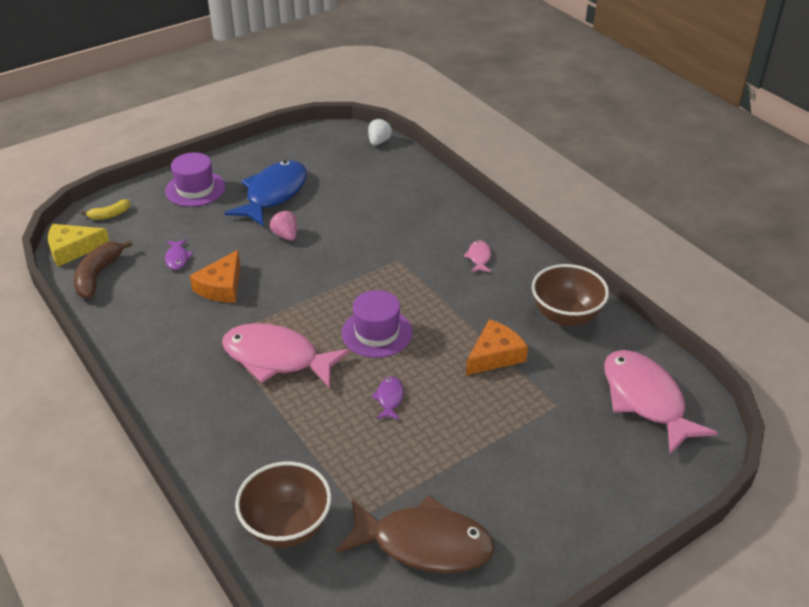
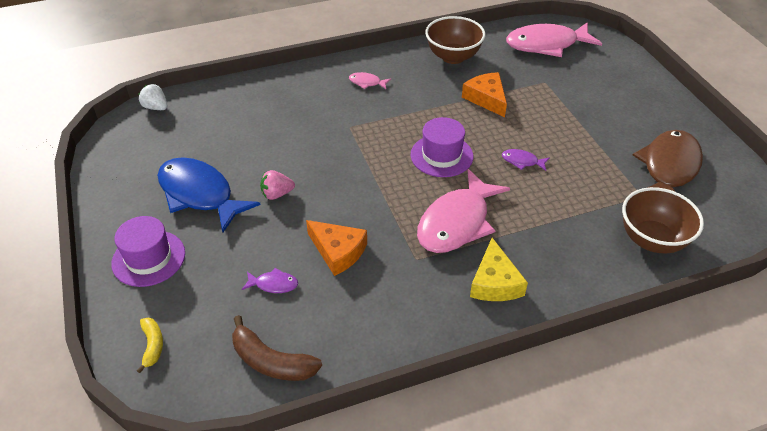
camera: 75 degrees left, 5 degrees up
(73, 249) = (206, 388): yellow cheese -> yellow cheese (495, 282)

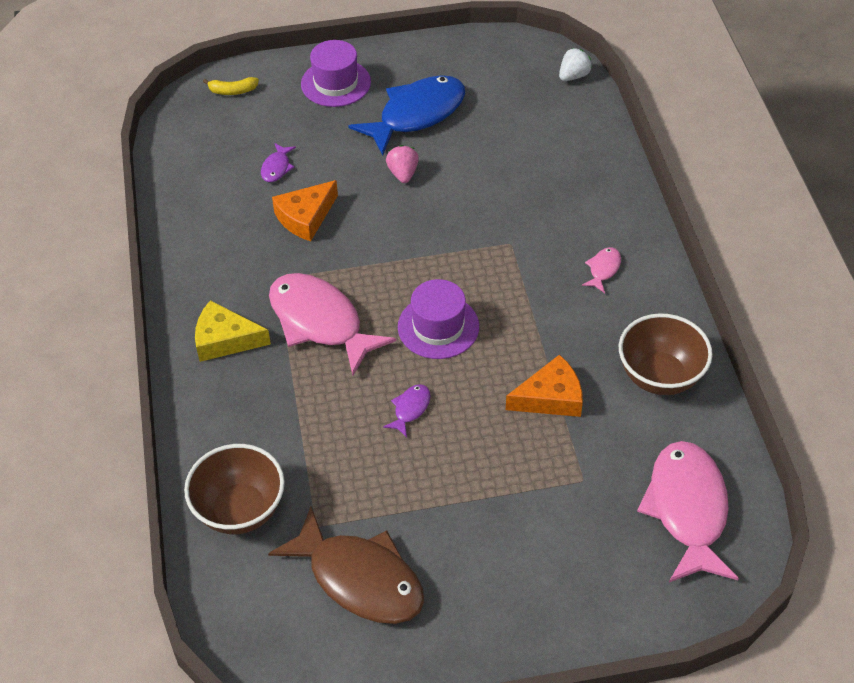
camera: 100 degrees right, 5 degrees up
(271, 361) = (189, 164): brown banana -> none

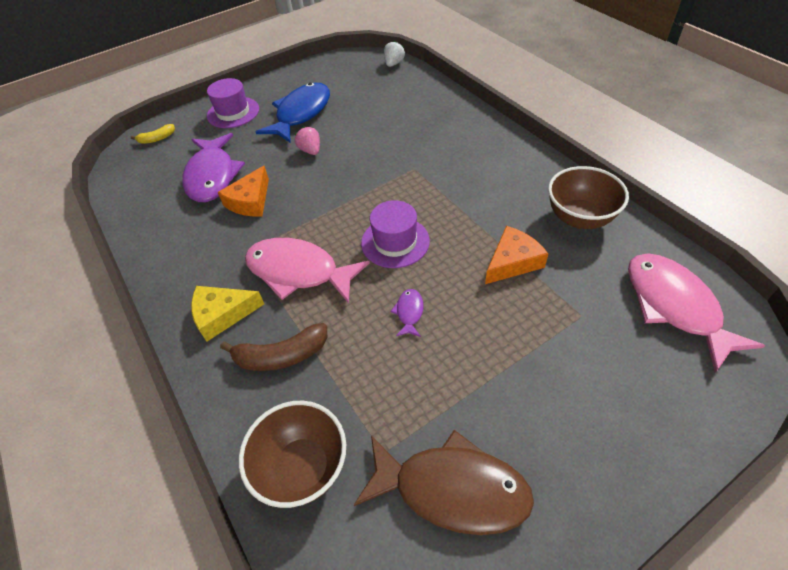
camera: 20 degrees left, 0 degrees up
(264, 403) = (281, 356): none -> brown banana
(277, 168) = (212, 176): purple fish -> purple fish, size x2.37
(603, 269) = (489, 163): pink fish -> none

